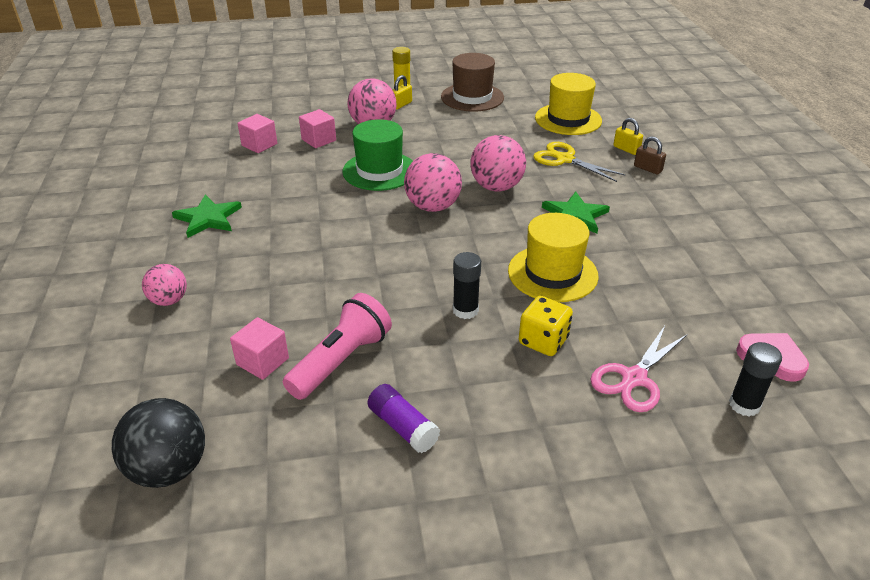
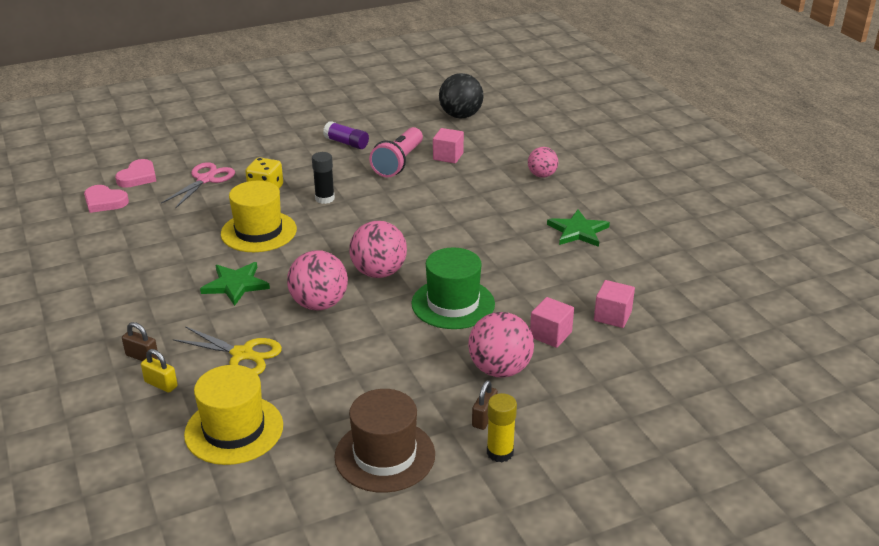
camera: 165 degrees right, 5 degrees down
(401, 105) = (484, 418): yellow padlock -> brown padlock
(744, 405) = (138, 177): black glue stick -> pink heart

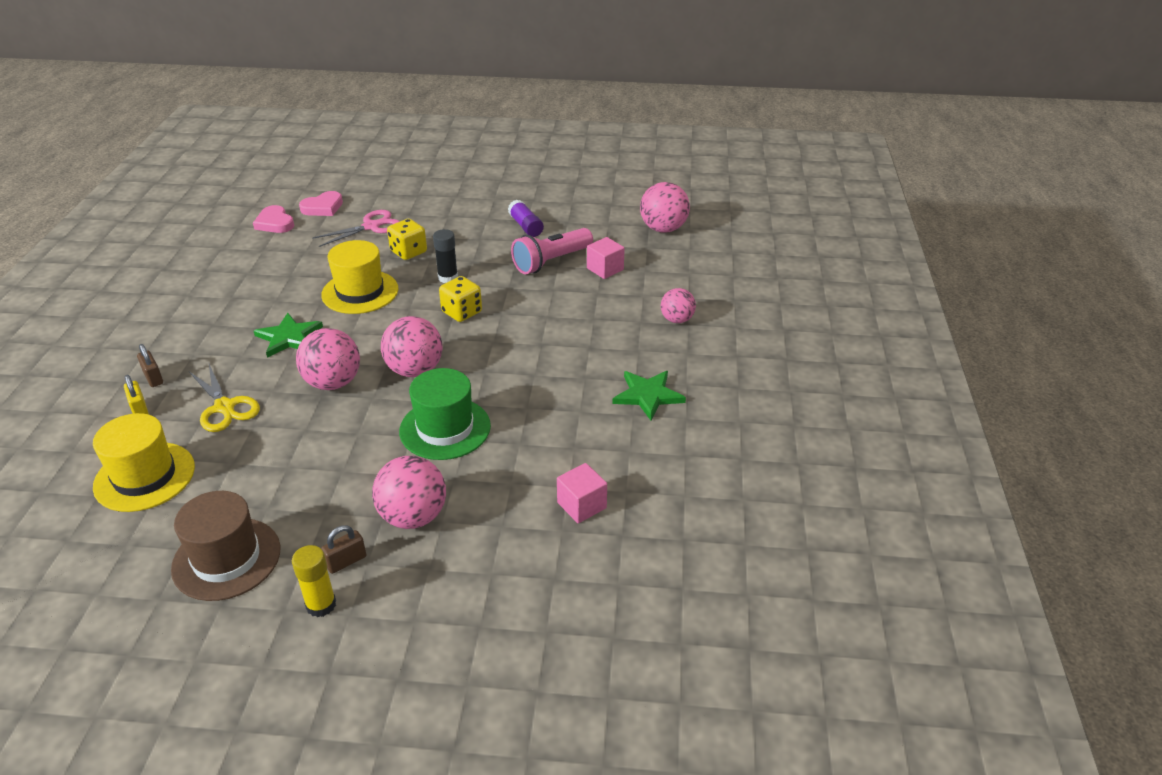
camera: 30 degrees right, 5 degrees up
(368, 220) = (462, 312): none -> yellow dice
(460, 116) = (663, 229): black ball -> pink ball
(550, 334) = (499, 500): pink cube -> none

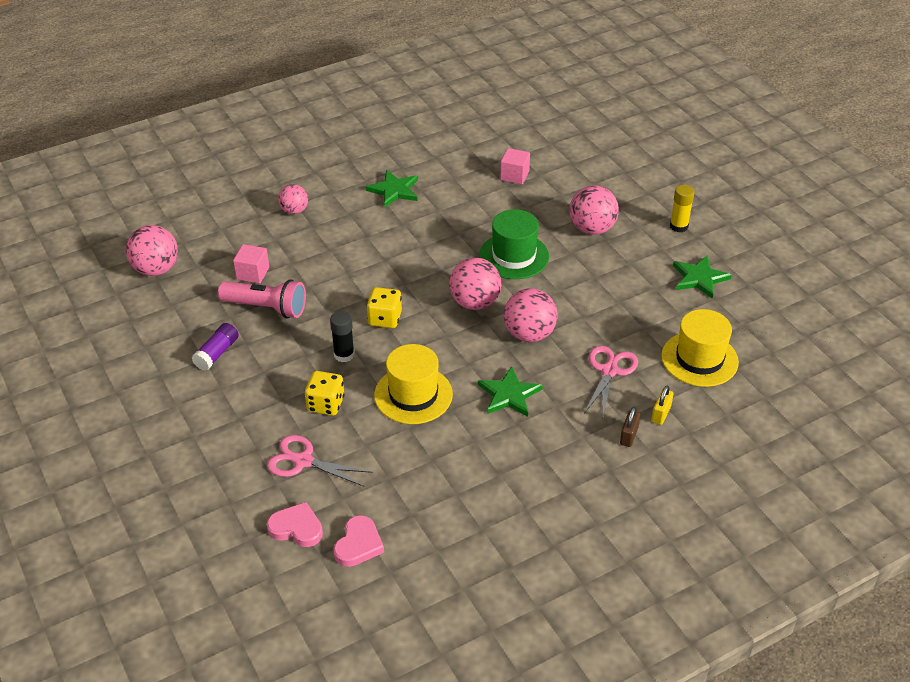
camera: 125 degrees left, 5 degrees up
(225, 407) = (609, 371): yellow scissors -> pink scissors
(226, 558) = (699, 278): brown hat -> green star
(346, 561) = (647, 234): brown padlock -> none

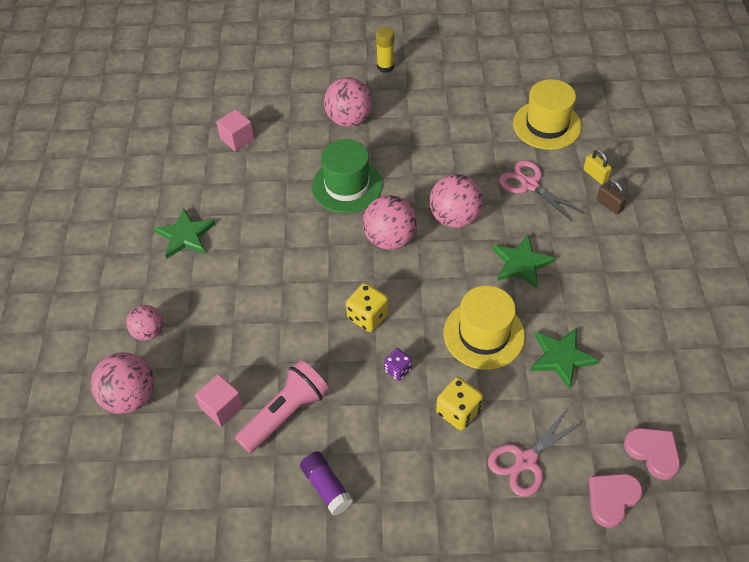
camera: 60 degrees left, 10 degrees up
(156, 269) = (145, 504): pink ball -> pink ball (130, 397)
(344, 355) = (398, 370): black glue stick -> purple dice
(699, 278) = (455, 83): green star -> green star (561, 357)

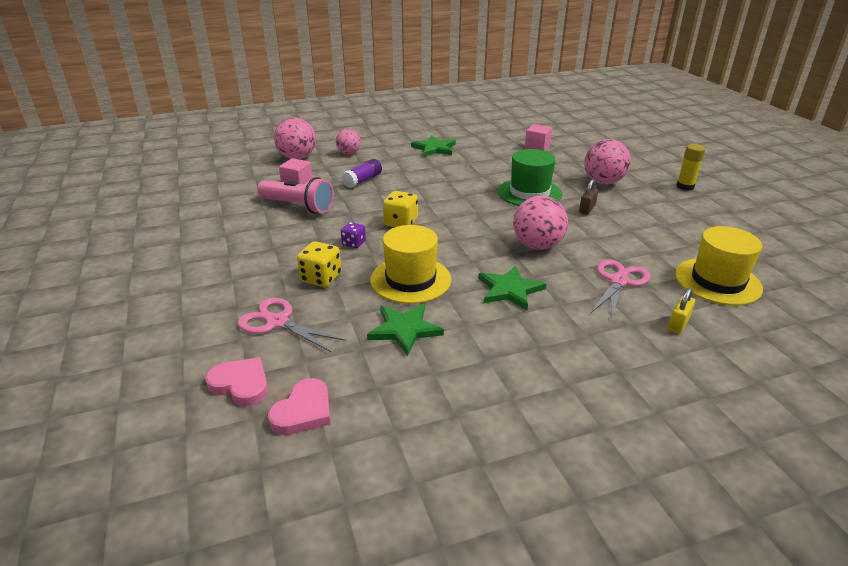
camera: 70 degrees right, 20 degrees down
(326, 487) = (239, 231): purple glue stick -> purple glue stick (363, 180)
(390, 239) = (488, 219): pink ball -> none
(609, 205) = (641, 340): brown padlock -> brown padlock (587, 209)

